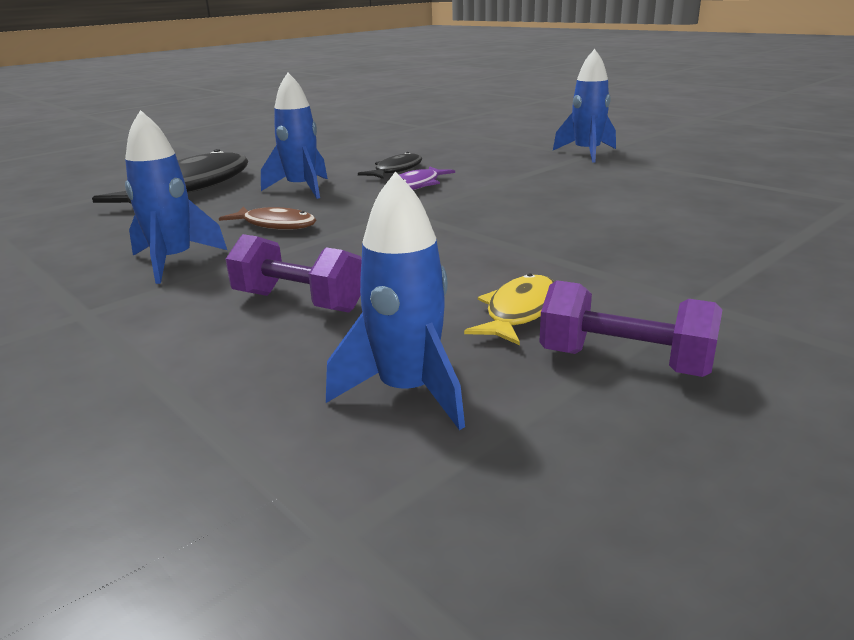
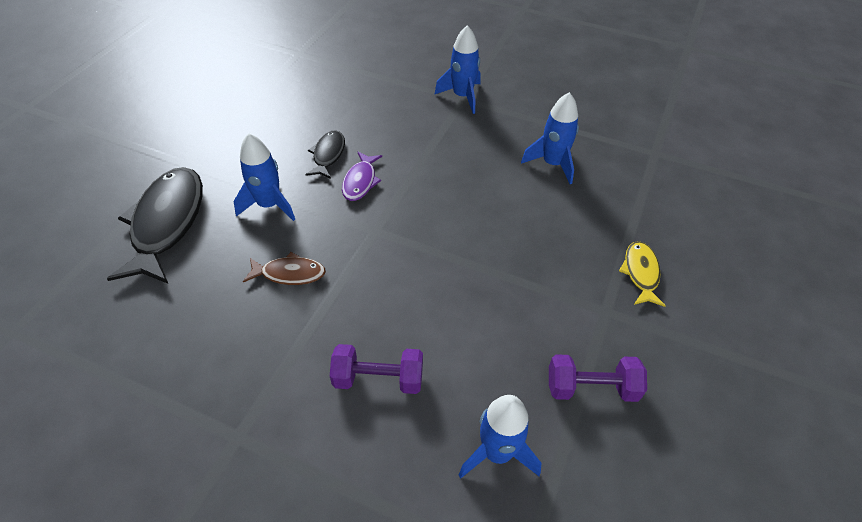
camera: 25 degrees left, 25 degrees up
(173, 261) = (249, 350): blue rocket -> blue rocket (552, 164)
(519, 312) = (517, 350): yellow fish -> yellow fish (640, 273)

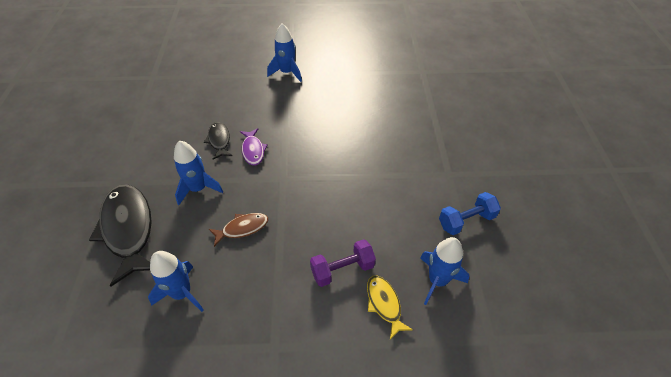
camera: 25 degrees left, 0 degrees up
(552, 164) = (368, 97): blue rocket -> blue rocket (182, 293)
(591, 387) = (466, 221): purple dumbbell -> blue dumbbell
(640, 273) = (454, 145): yellow fish -> yellow fish (384, 304)

